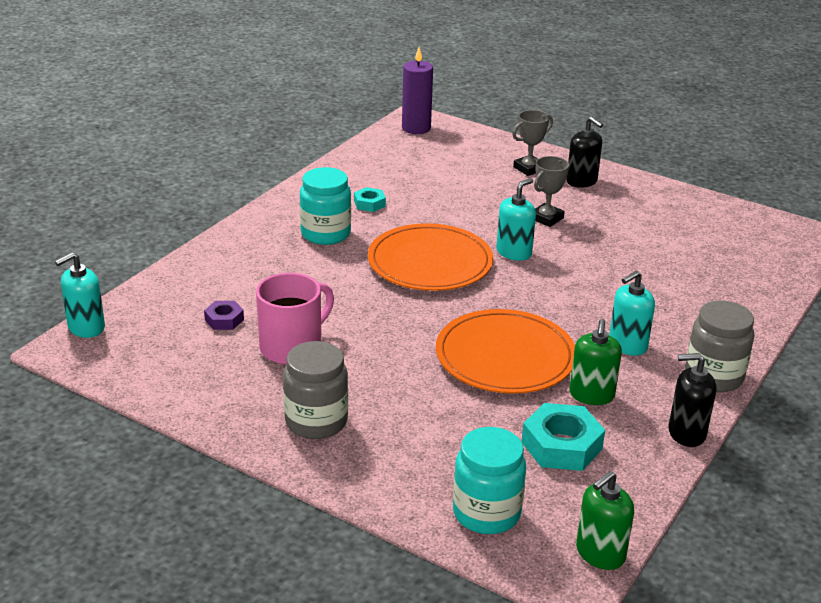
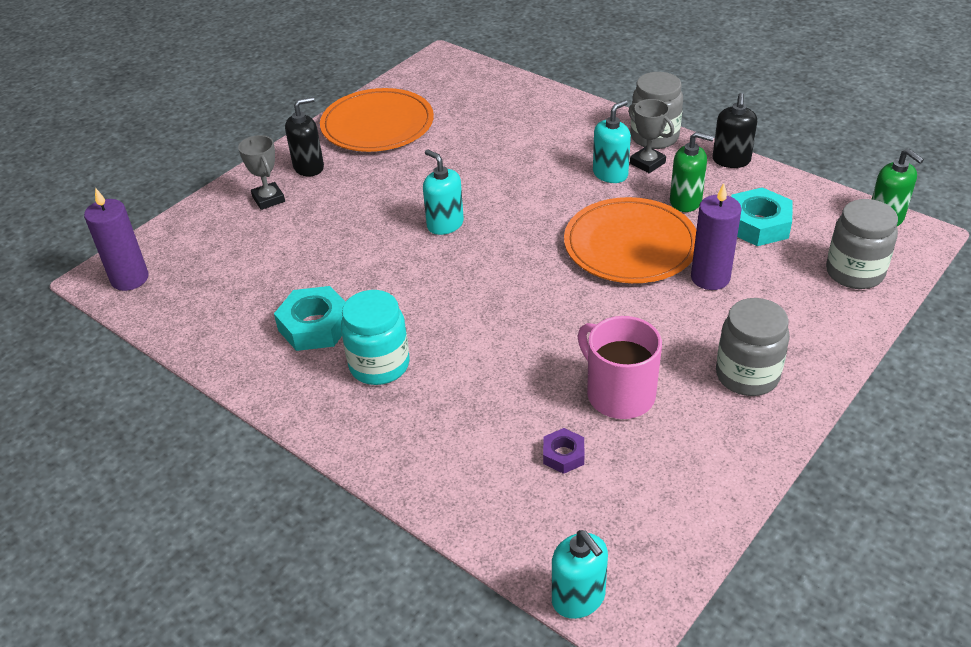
camera: 80 degrees left, 10 degrees up
(369, 204) = (315, 326): turquoise nut -> turquoise nut, size x1.83
(430, 262) = (456, 283): orange plate -> orange plate (377, 125)
(460, 406) = (710, 278): none -> purple candle
(486, 513) = (854, 272): turquoise jar -> grey jar
(546, 218) = (380, 197): grey trophy -> grey trophy (647, 163)
(627, 345) = (610, 174): turquoise soap dispenser -> turquoise soap dispenser turned 105 degrees counterclockwise

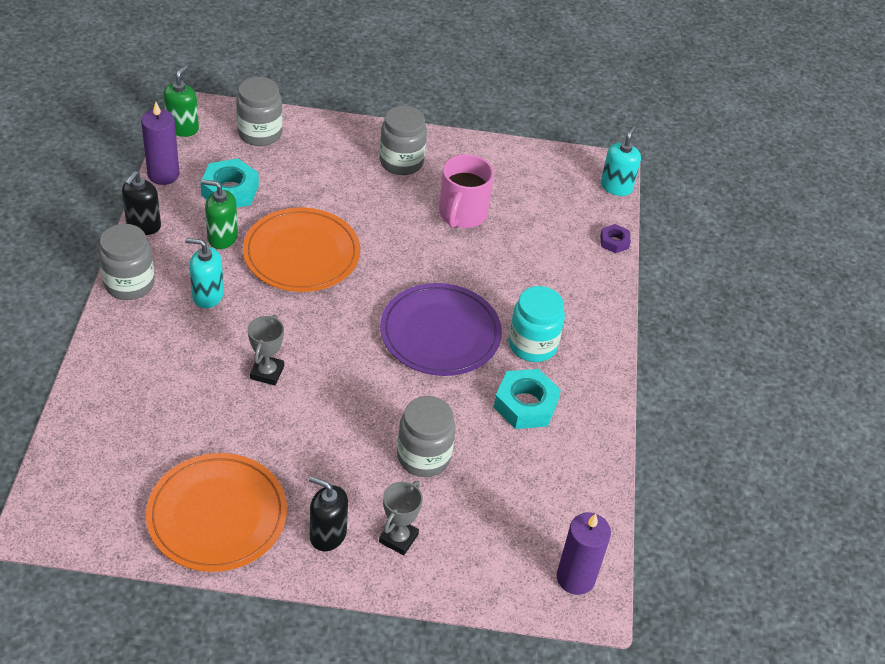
camera: 130 degrees left, 5 degrees up
(325, 239) = (423, 457): none -> grey jar
(445, 224) = (349, 379): turquoise soap dispenser -> none
(451, 302) = (440, 333): none -> purple plate
(563, 455) = (531, 223): purple nut -> purple nut (614, 242)
(647, 163) = (176, 276): grey trophy -> grey trophy (267, 372)
(686, 201) = (222, 237): green soap dispenser -> green soap dispenser turned 60 degrees counterclockwise
(710, 278) = (313, 201): purple candle -> purple candle (163, 174)
(731, 160) = (143, 225): black soap dispenser -> black soap dispenser turned 135 degrees clockwise

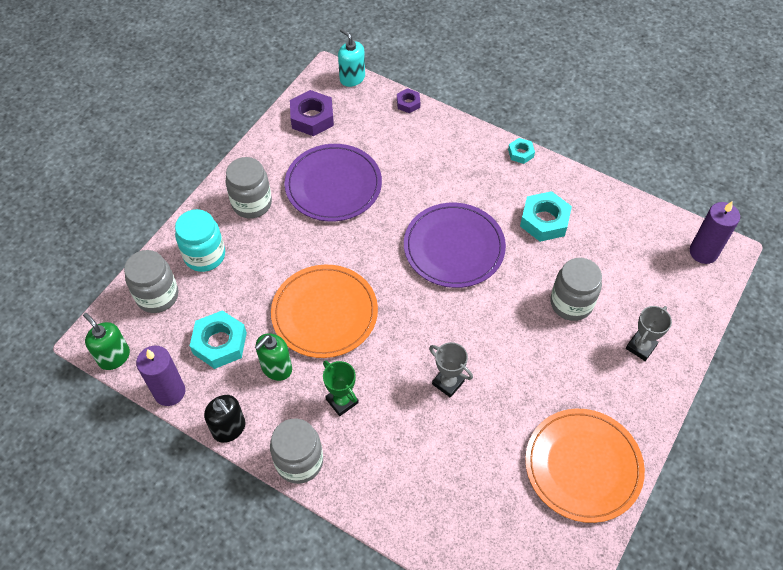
camera: 60 degrees left, 10 degrees up
(208, 295) = (342, 401): turquoise soap dispenser -> green trophy
(328, 534) = (624, 393): black soap dispenser -> none
(398, 538) = (641, 347): grey trophy -> grey trophy turned 75 degrees clockwise
(462, 214) = (333, 185): pink mug -> purple plate
(532, 345) = (489, 194): turquoise jar -> turquoise jar (204, 255)
(539, 172) = (312, 118): none -> purple nut
(611, 359) = (520, 153): none -> turquoise nut

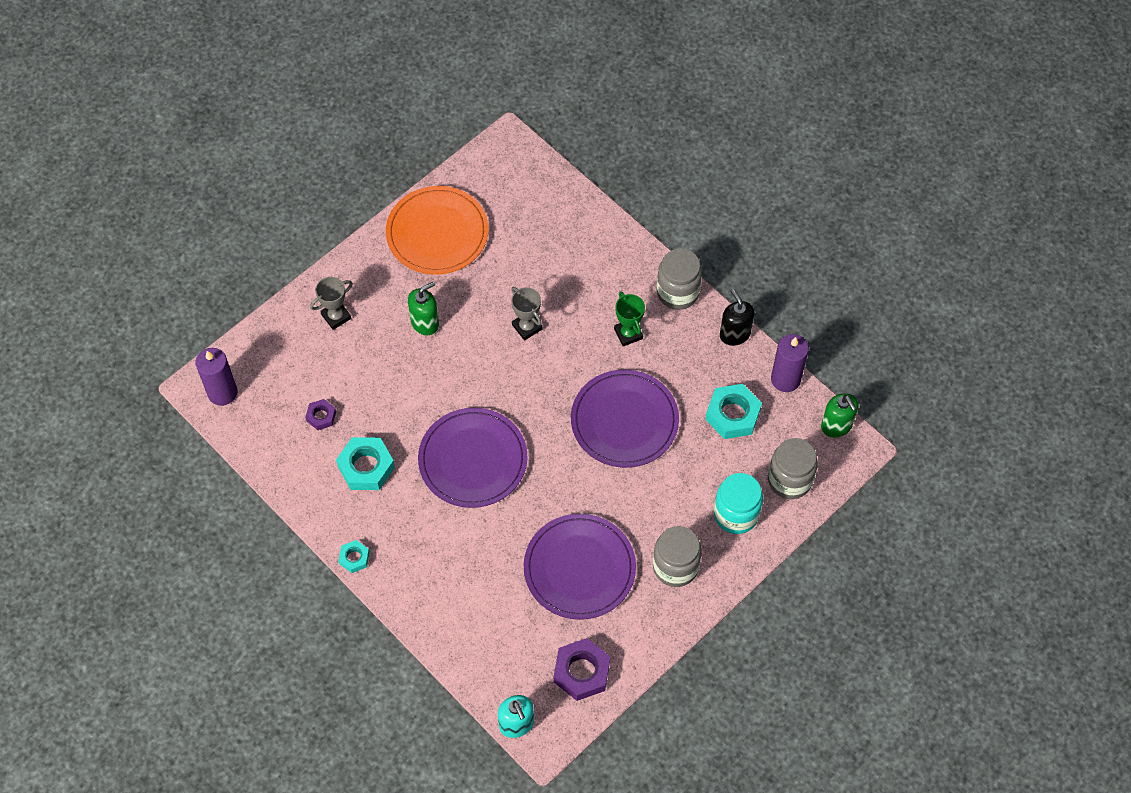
camera: 165 degrees left, 5 degrees up
(276, 368) = (682, 378): green soap dispenser -> green soap dispenser (425, 322)
(324, 313) = (624, 421): orange plate -> purple plate
(408, 103) = (459, 664): purple nut -> purple nut (321, 416)
(571, 303) = (380, 372): grey jar -> none

